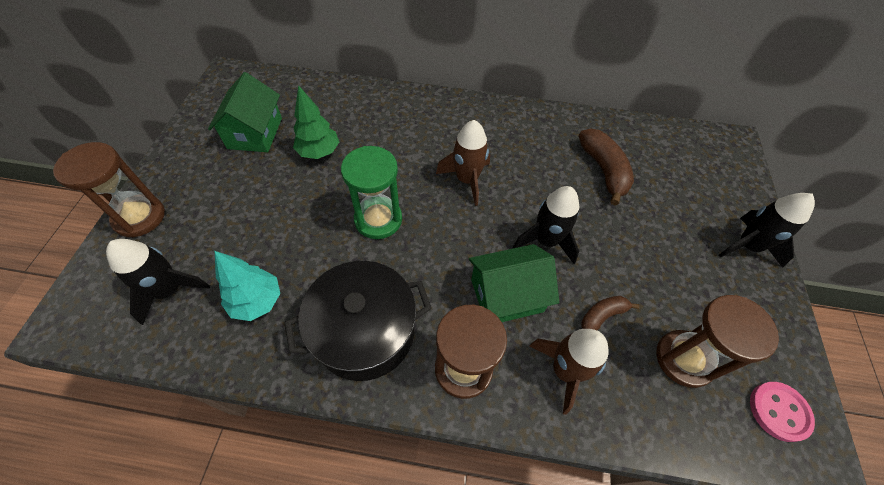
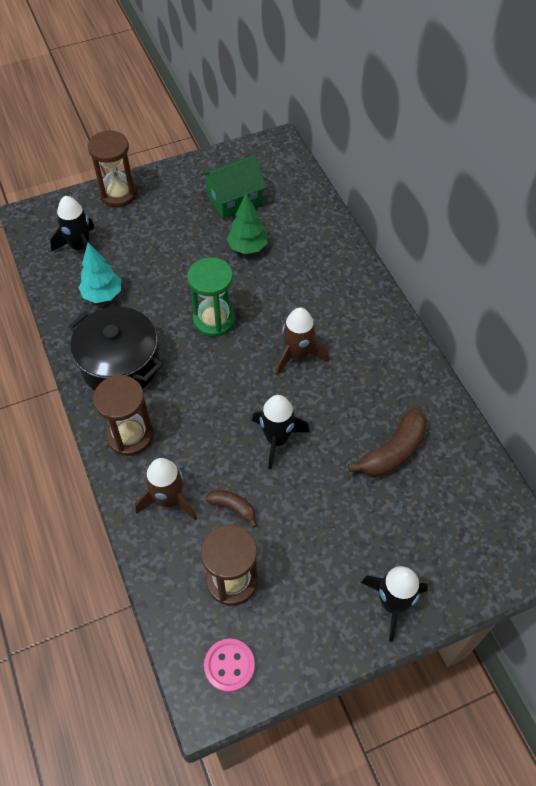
camera: 60 degrees right, 0 degrees up
(506, 295) = (206, 435): green house -> none

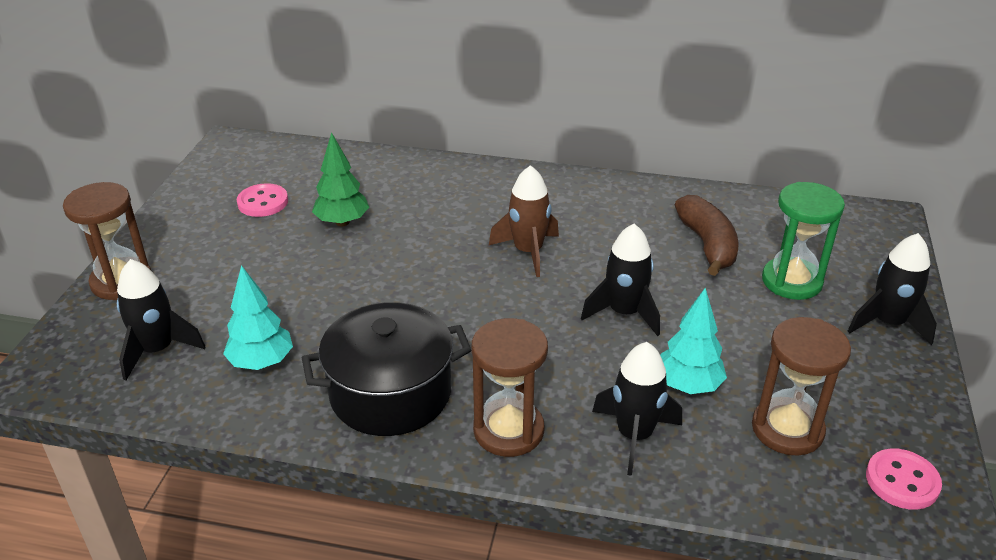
camera: 55 degrees left, 20 degrees down
(169, 500) = (634, 435): brown rocket -> black rocket
(214, 320) = (413, 288): green hourglass -> green hourglass (791, 281)
(233, 508) = (688, 386): brown banana -> turquoise tree
(234, 199) = (263, 202): green house -> pink button

